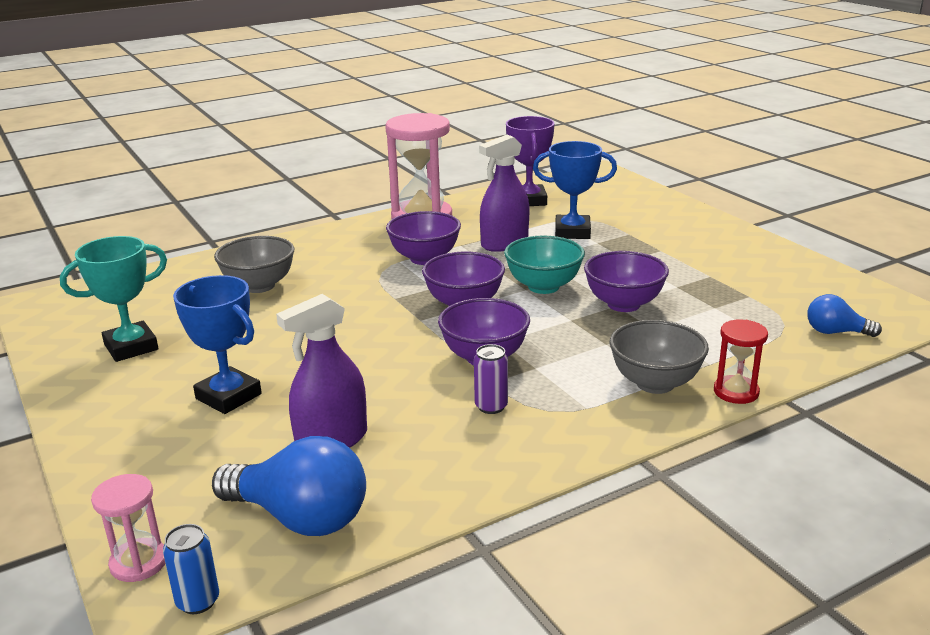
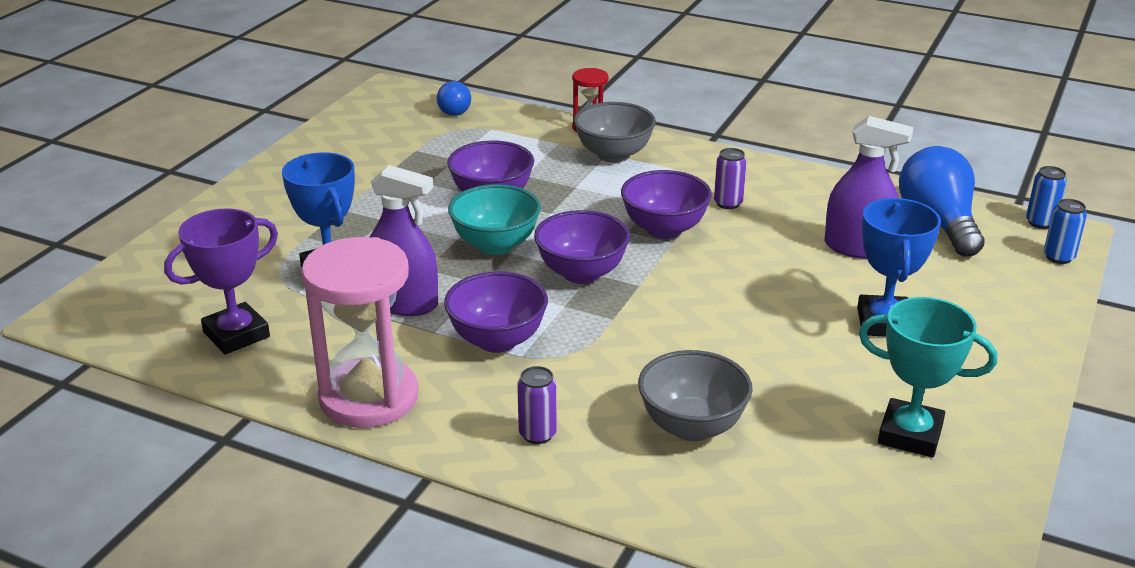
camera: 125 degrees left, 5 degrees up
(139, 562) = (1058, 257): pink hourglass -> blue can
(325, 247) = (537, 434): none -> purple can

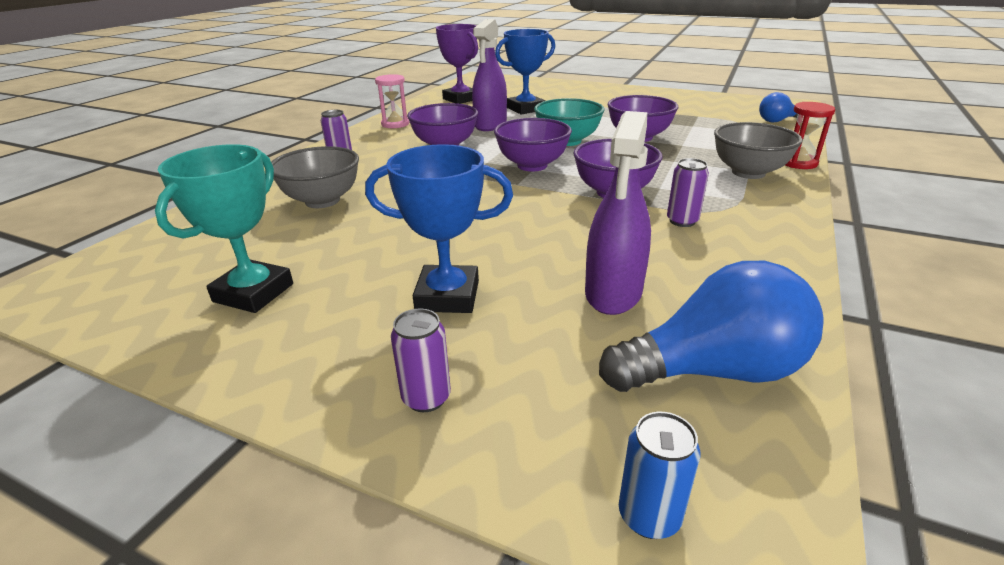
camera: 90 degrees right, 0 degrees up
(369, 397) = (395, 124): pink hourglass -> pink hourglass, size x0.50
(1007, 326) = (426, 398): none -> purple can
(1040, 222) = (788, 518): blue can -> none

